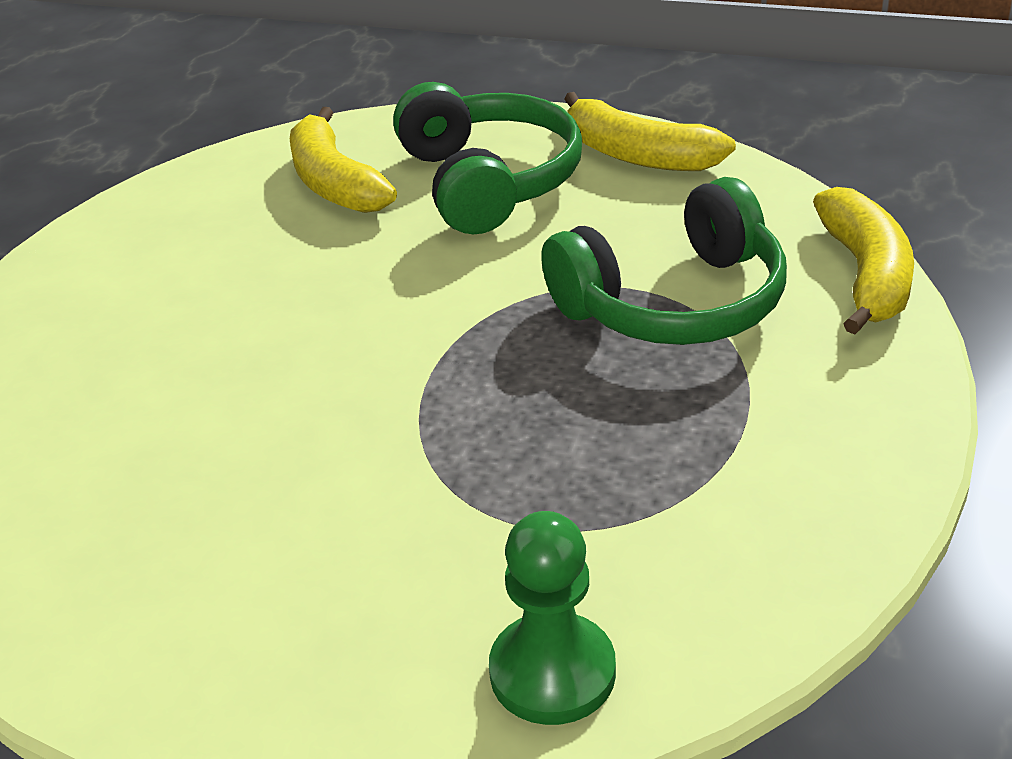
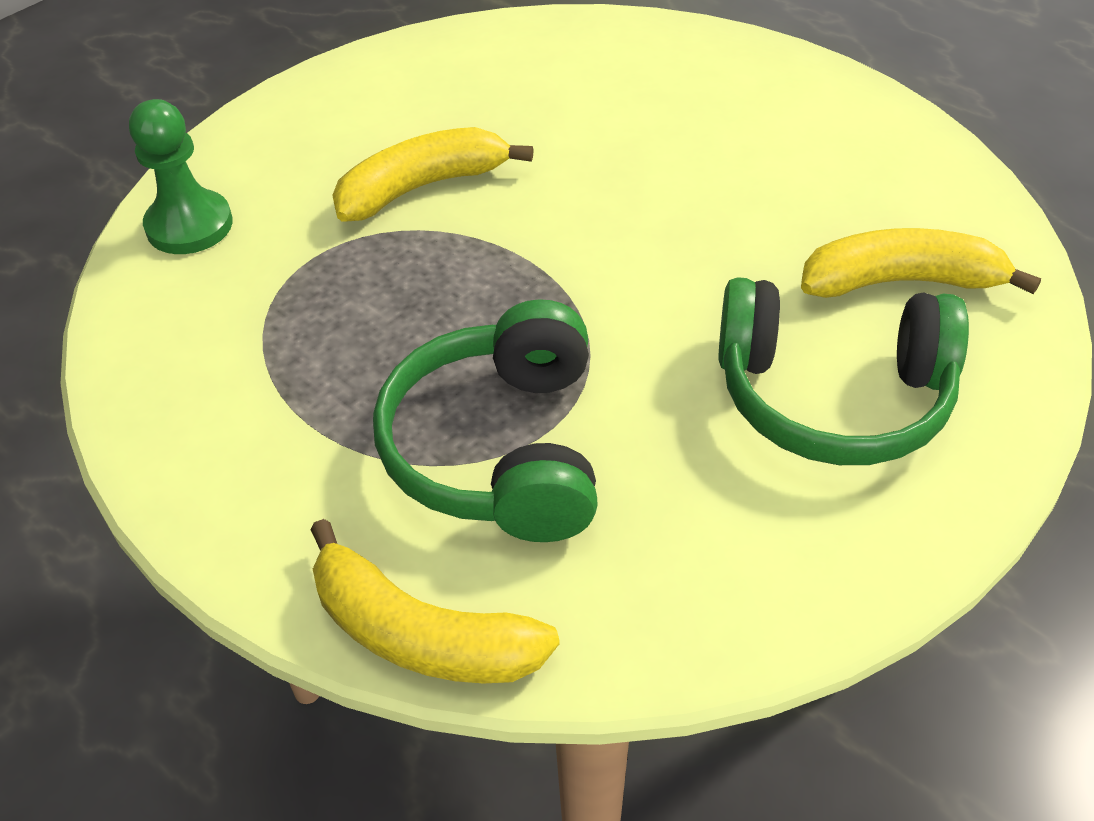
camera: 115 degrees right, 10 degrees up
(638, 155) = (819, 554): yellow banana -> yellow banana (422, 187)

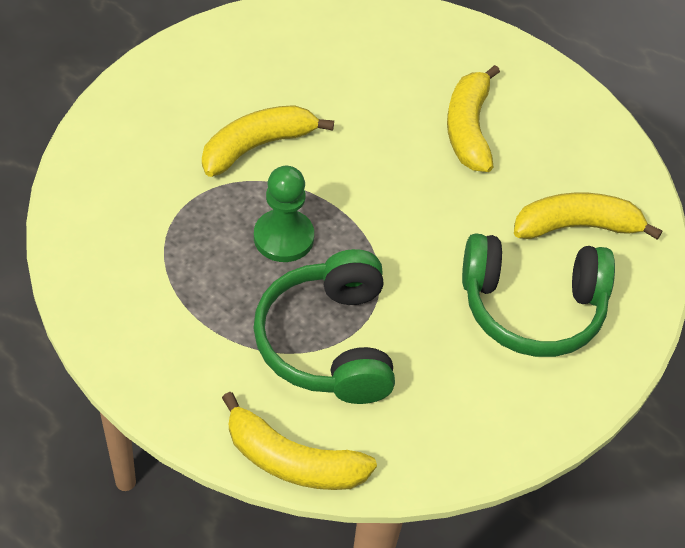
camera: 10 degrees left, 5 degrees up
(189, 225) = (99, 174): green pawn -> green pawn (283, 237)
(734, 159) = (468, 128): none -> yellow banana

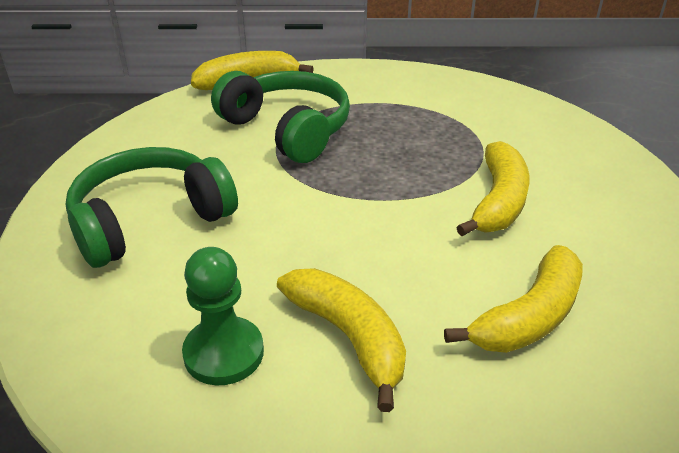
camera: 145 degrees right, 15 degrees down
(283, 237) = (391, 161): green pawn -> green pawn (224, 353)
(577, 226) = (149, 308): yellow banana -> yellow banana (528, 317)

